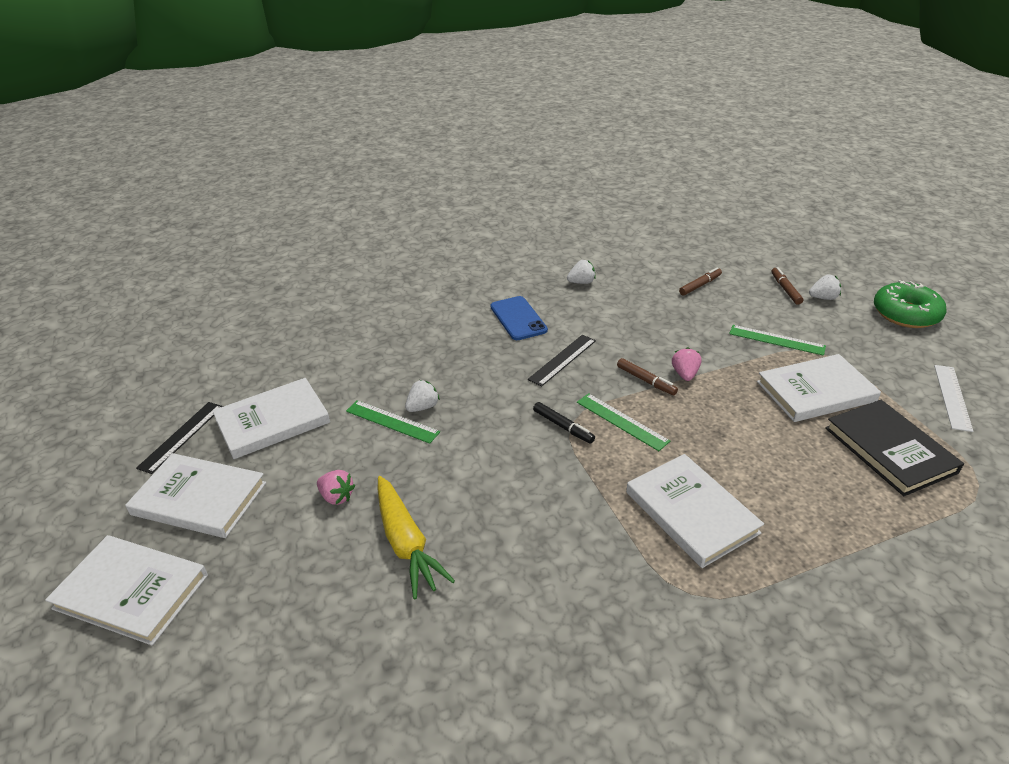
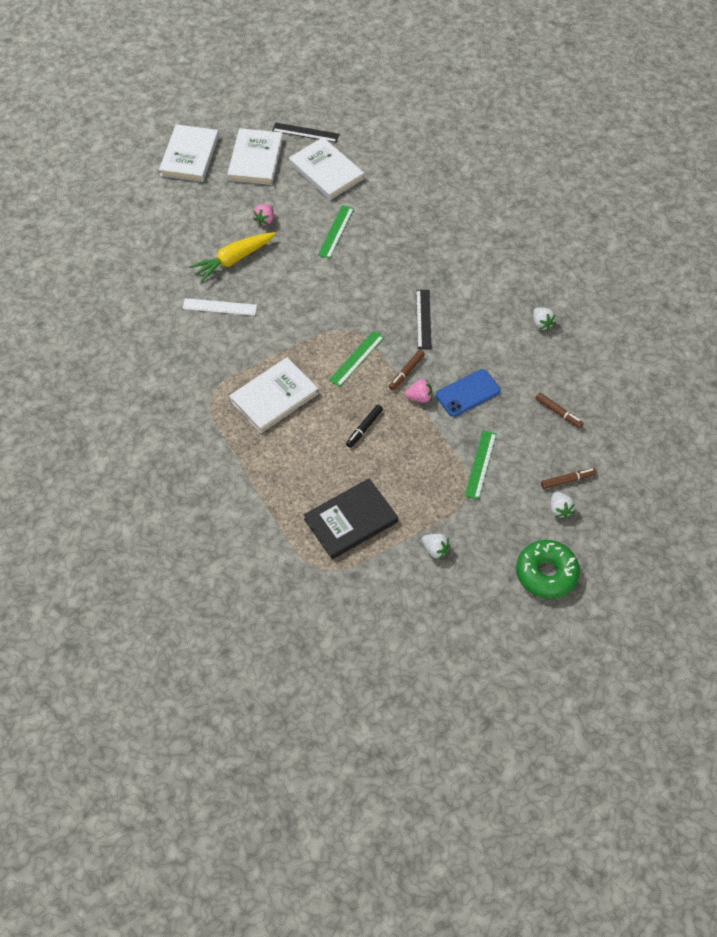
camera: 80 degrees right, 20 degrees up
(423, 407) = (353, 245): white strawberry -> white strawberry (435, 550)
(518, 318) = (474, 285): blue phone -> blue phone (467, 393)
(562, 360) = (423, 319): black ruler -> black ruler turned 60 degrees clockwise
(563, 426) = (345, 325): black marker -> black marker (364, 428)
(815, 391) = (413, 483): white book -> none
(952, 397) = (423, 579): white ruler -> white ruler (219, 307)

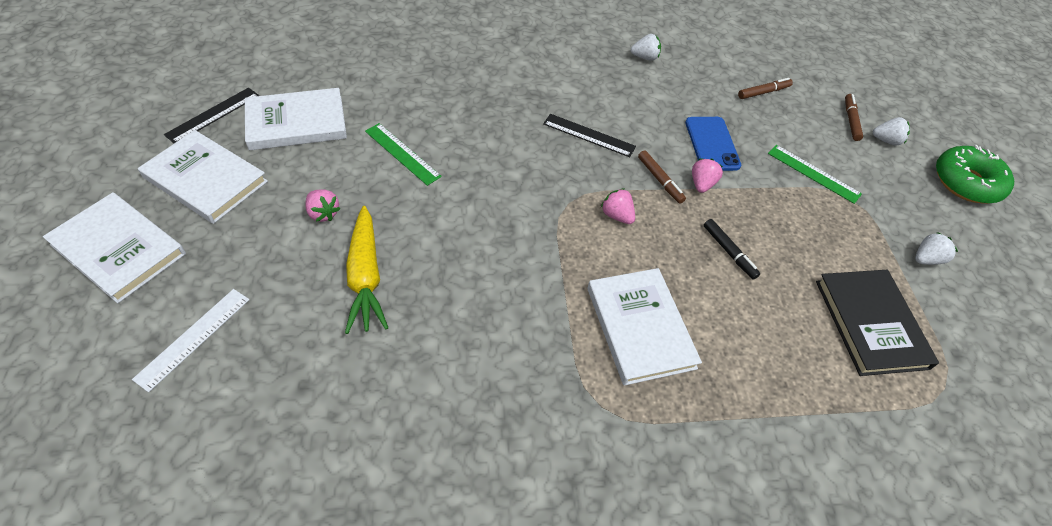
camera: 70 degrees left, 5 degrees down
(219, 307) = (441, 329): white ruler -> white ruler (194, 338)
(356, 358) = (617, 215): green ruler -> pink strawberry

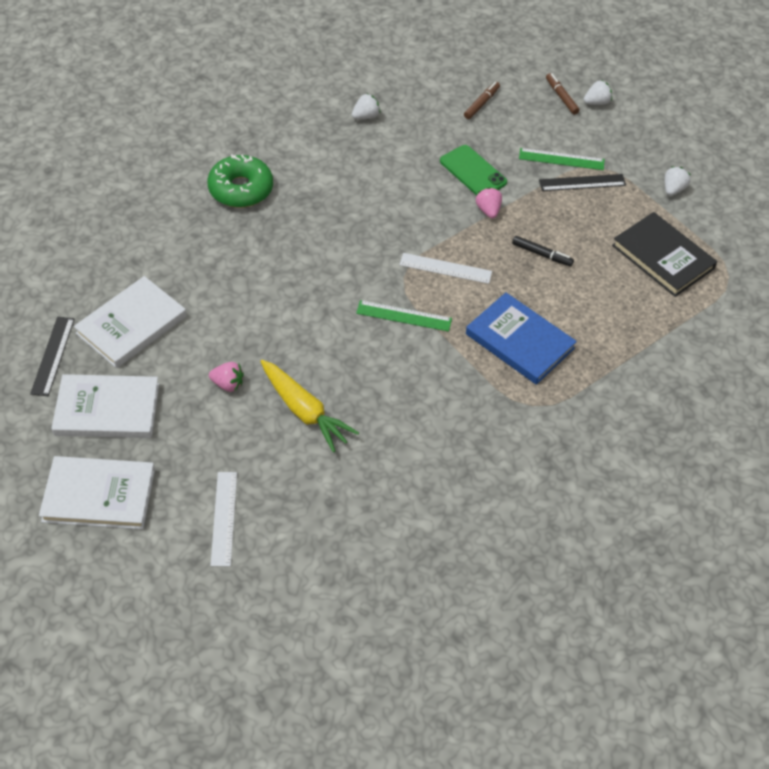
camera: 30 degrees left, 0 degrees up
(402, 153) = (243, 305): green ruler -> green ruler (404, 316)
(589, 135) = (375, 213): black ruler -> black ruler (582, 183)
(617, 215) = (445, 268): pink strawberry -> white ruler
(640, 327) = (519, 341): white book -> blue book
(660, 180) = (456, 223): brown marker -> none
(711, 144) = (473, 172): blue phone -> green phone
(966, 182) = (669, 111): green donut -> green donut (241, 189)

